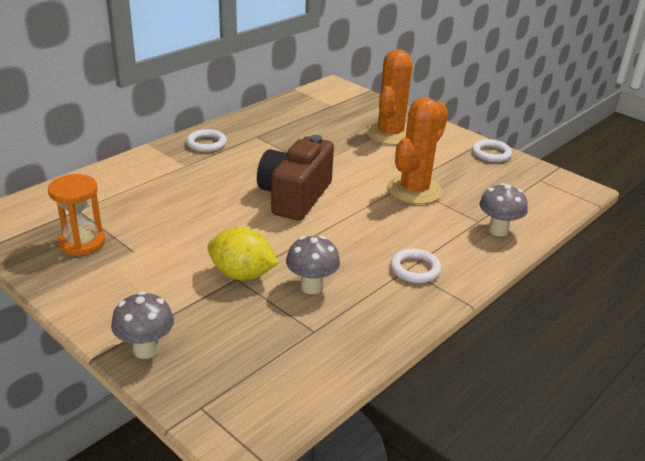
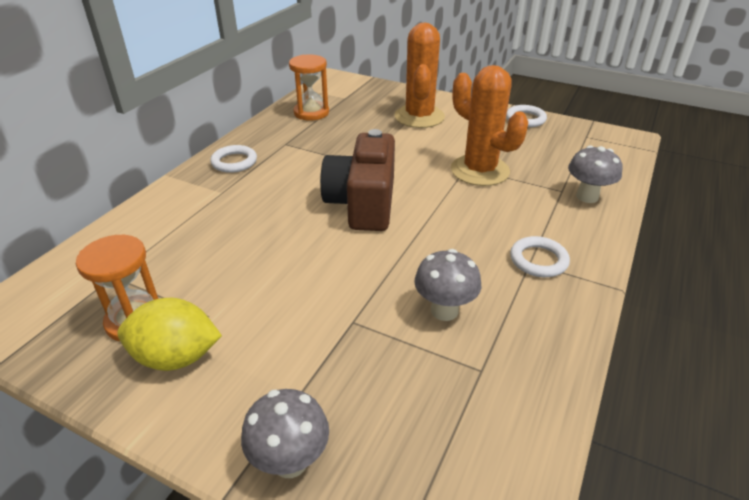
camera: 15 degrees left, 5 degrees up
(242, 274) = (357, 315): yellow lemon -> yellow lemon (176, 357)
(294, 113) = (311, 113): none -> orange hourglass
(414, 190) = (480, 171): orange cactus -> orange cactus turned 60 degrees counterclockwise

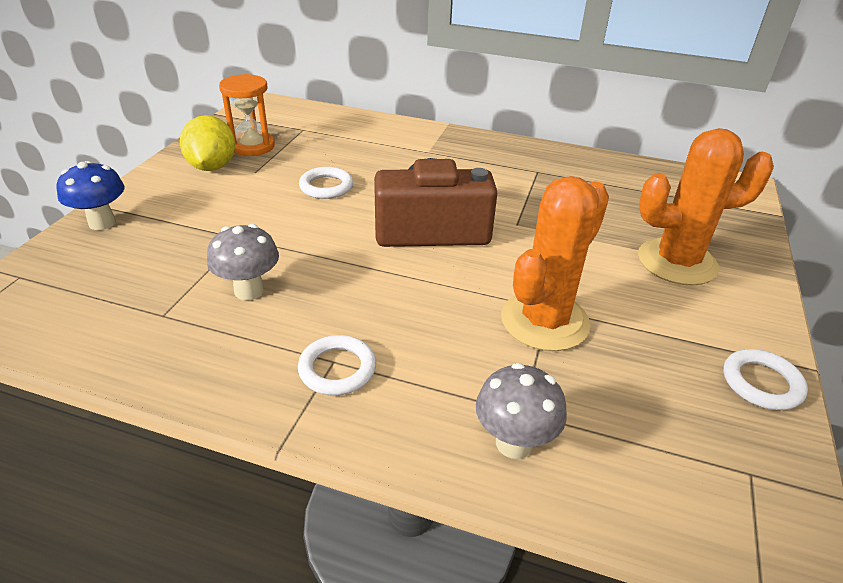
camera: 80 degrees right, 0 degrees up
(234, 162) = (484, 149): white ring -> white ring (326, 186)
(290, 461) = (102, 223): grey mushroom -> blue mushroom
(311, 113) = (624, 179): orange hourglass -> none

